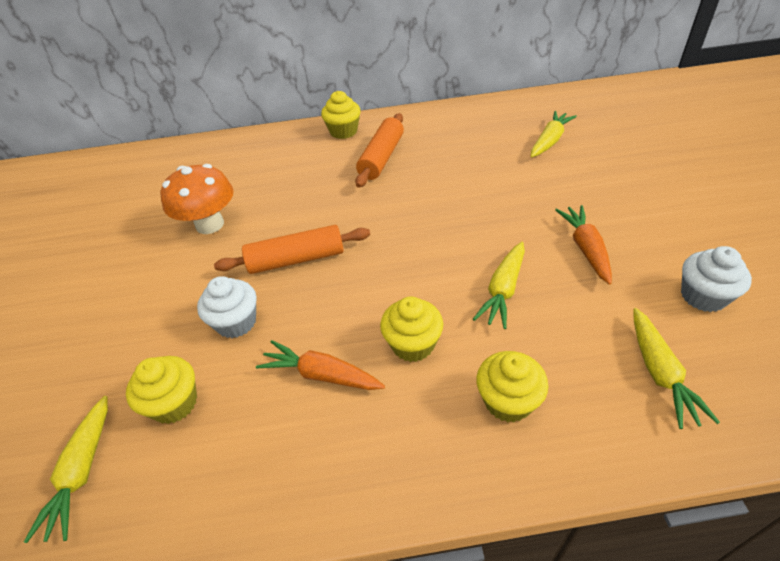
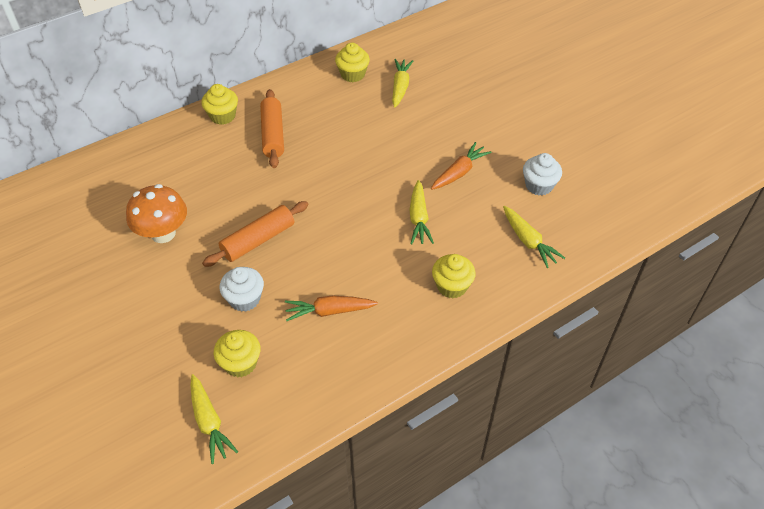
camera: 30 degrees left, 5 degrees up
(413, 344) = (378, 272): yellow cupcake -> yellow cupcake (353, 74)
(585, 248) = (459, 172): orange carrot -> orange carrot turned 75 degrees clockwise

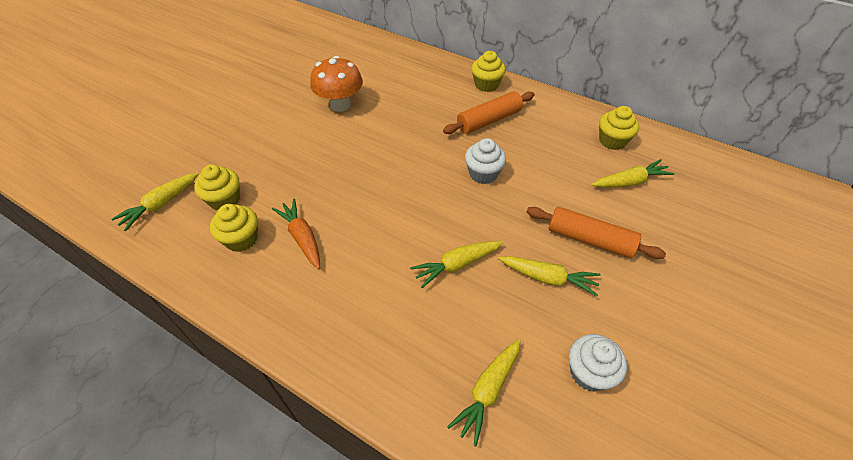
camera: 65 degrees right, 0 degrees up
(245, 299) = (293, 176): white cupcake -> white cupcake (483, 174)
(258, 240) = (361, 159): orange rolling pin -> orange rolling pin (589, 239)
(452, 286) = (378, 330): yellow cupcake -> yellow cupcake (241, 239)
(459, 172) = (548, 278): orange carrot -> yellow carrot

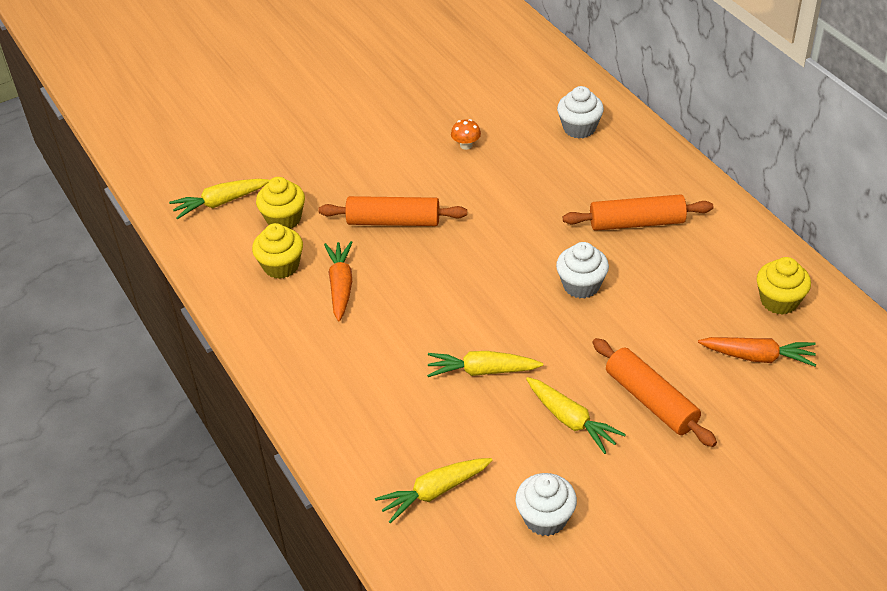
camera: 30 degrees right, 5 degrees down
(317, 173) = (393, 221): none -> orange rolling pin
(340, 105) = (466, 145): orange mushroom -> orange mushroom, size x0.45
(410, 73) = (579, 128): none -> white cupcake
(486, 85) = (669, 174): yellow cupcake -> none
(630, 182) = (758, 357): yellow carrot -> orange carrot

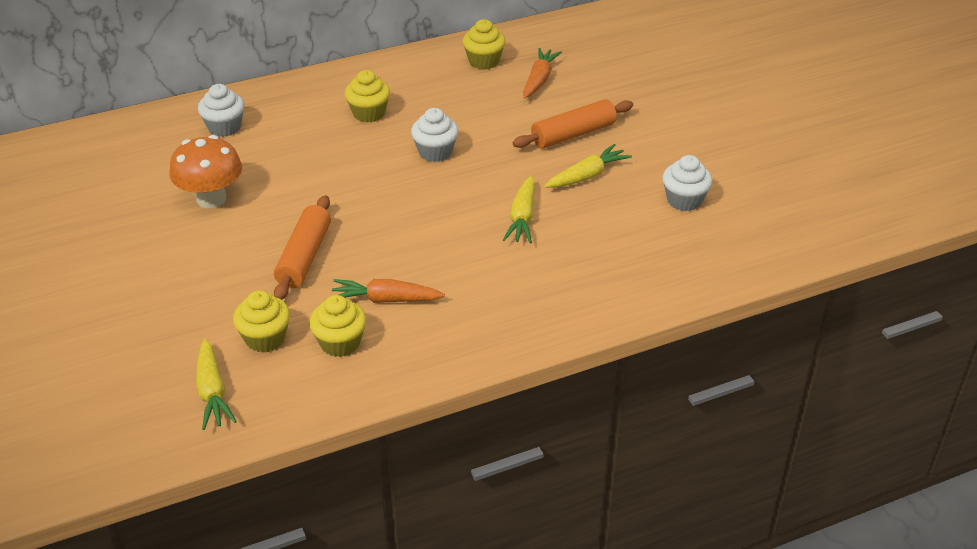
camera: 85 degrees left, 5 degrees down
(434, 492) = (653, 257): yellow carrot -> none
(466, 145) = (211, 199): orange mushroom -> orange mushroom, size x2.22
(636, 222) = (368, 113): orange rolling pin -> yellow cupcake

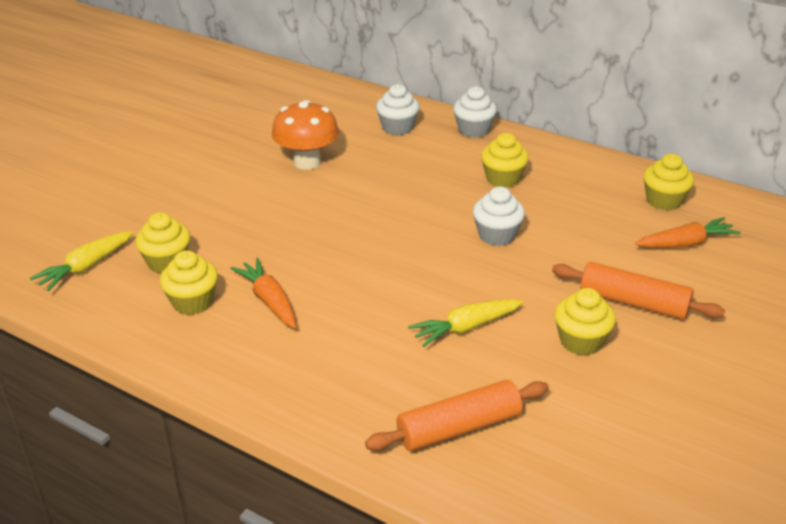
camera: 55 degrees right, 5 degrees down
(304, 257) = (282, 235): orange rolling pin -> orange rolling pin (459, 428)
(587, 176) = (580, 341): yellow carrot -> yellow cupcake
(684, 200) = (631, 432): white cupcake -> white cupcake (473, 130)

